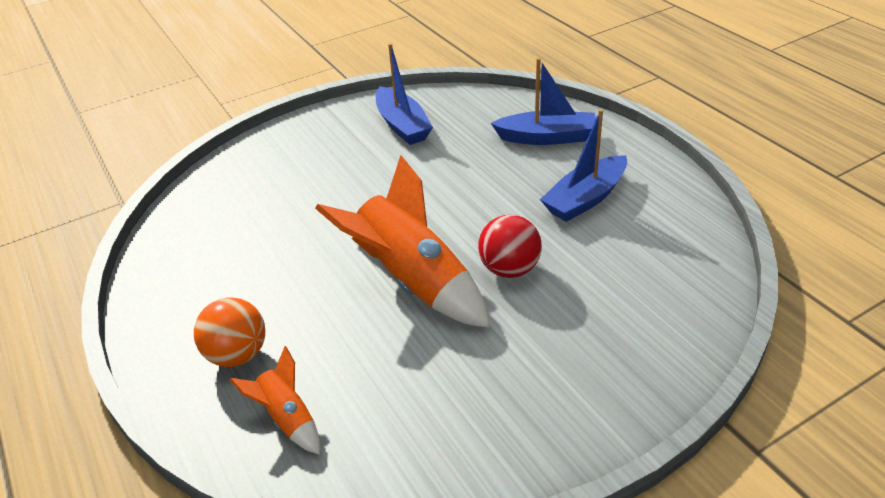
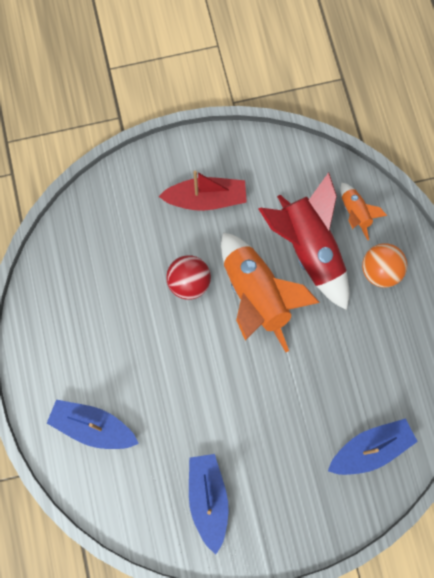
camera: 165 degrees left, 35 degrees up
(352, 351) = (309, 249): none -> red rocket
(537, 367) = (206, 199): none -> red boat
(585, 199) = (104, 335): blue boat -> blue boat (370, 449)

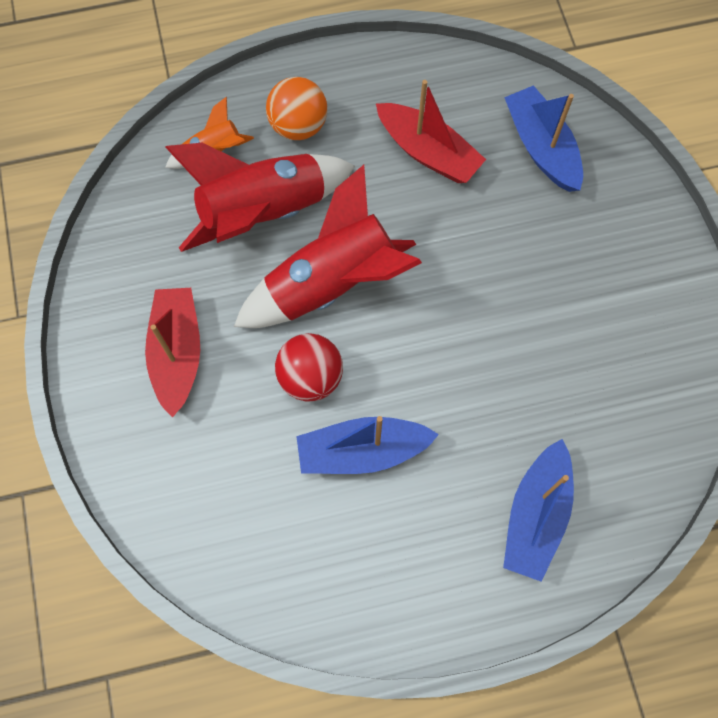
camera: 90 degrees left, 5 degrees down
(208, 499) = (626, 349): blue boat -> blue boat (362, 451)
(256, 296) = (332, 284): orange rocket -> red rocket
(362, 364) = (428, 152): none -> red boat

